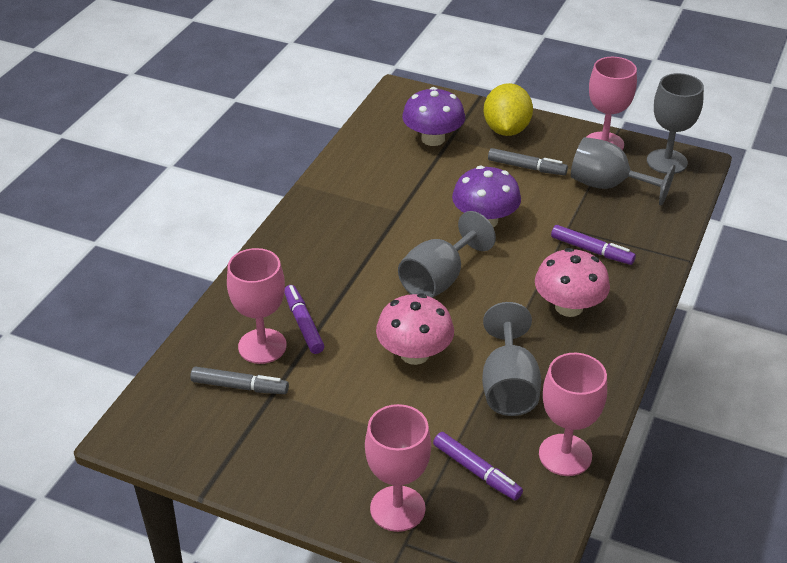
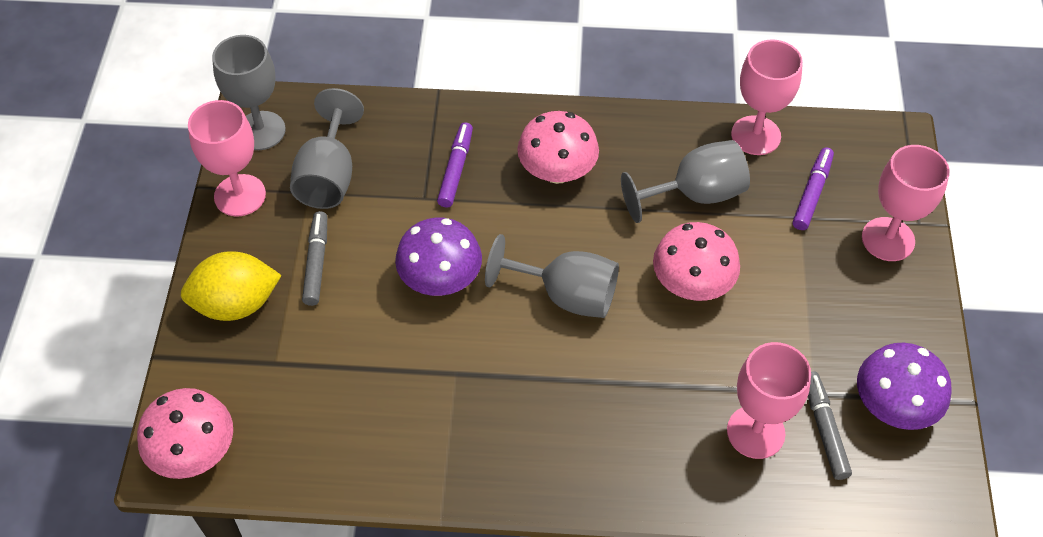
camera: 110 degrees left, 15 degrees up
(303, 324) = (701, 404): purple marker -> none
(402, 101) = (194, 452): none -> pink mushroom
(433, 139) = (282, 383): purple mushroom -> purple mushroom (893, 405)

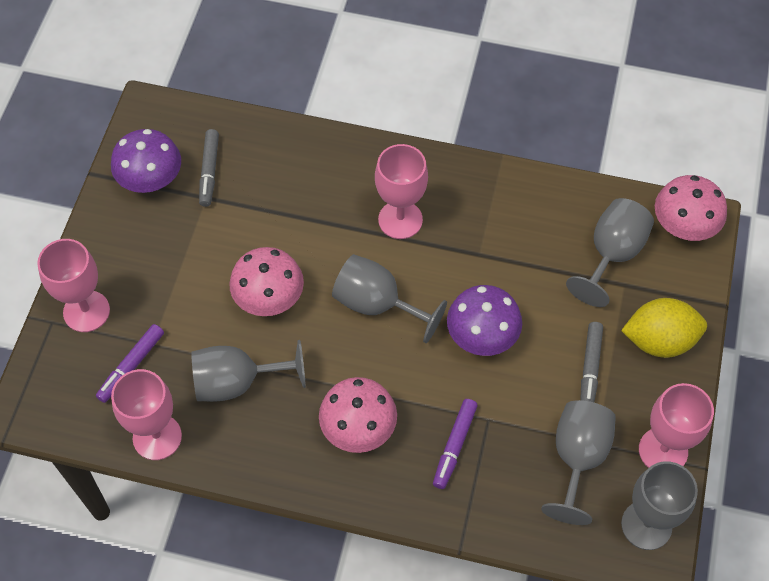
camera: 170 degrees left, 5 degrees up
(290, 398) = (612, 254): none -> grey goblet
(755, 432) = (260, 177): pink goblet -> pink goblet (400, 220)

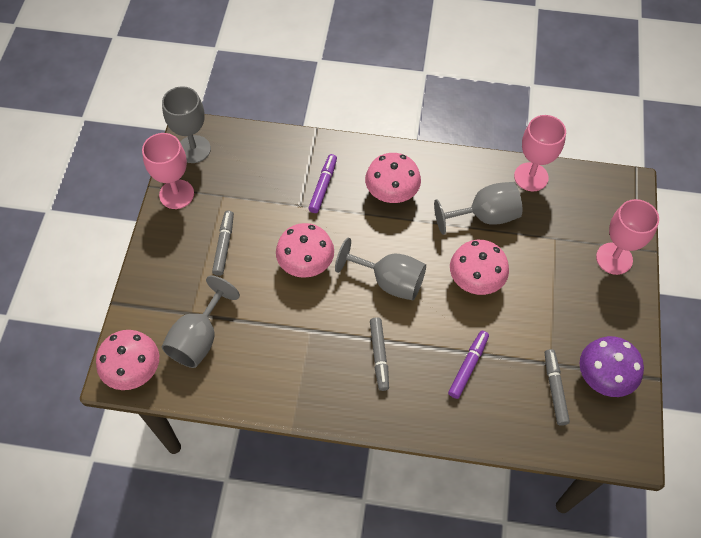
camera: 175 degrees right, 0 degrees up
(131, 366) = (565, 221): purple marker -> purple marker (468, 366)
(400, 220) = (379, 356): pink goblet -> grey marker
(482, 336) = (306, 263): purple mushroom -> pink mushroom
(577, 458) = (237, 185): grey goblet -> none
(659, 340) = (168, 270): yellow lemon -> none

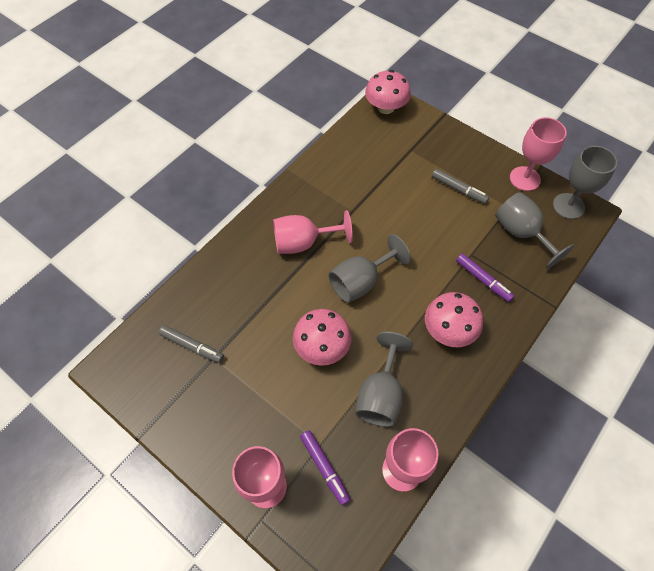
camera: 120 degrees right, 0 degrees up
(199, 338) = (387, 147): grey goblet -> grey goblet (521, 233)
(306, 263) = (411, 233): pink mushroom -> none
(379, 356) = (303, 243): grey marker -> pink goblet
(468, 366) = (254, 296): purple marker -> purple marker (324, 468)
(603, 376) = (173, 391): purple mushroom -> none

